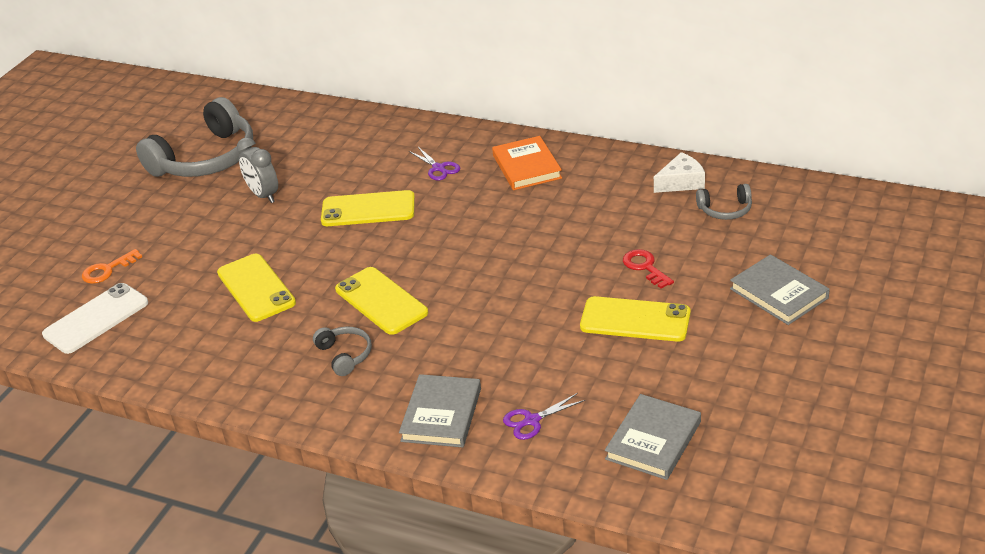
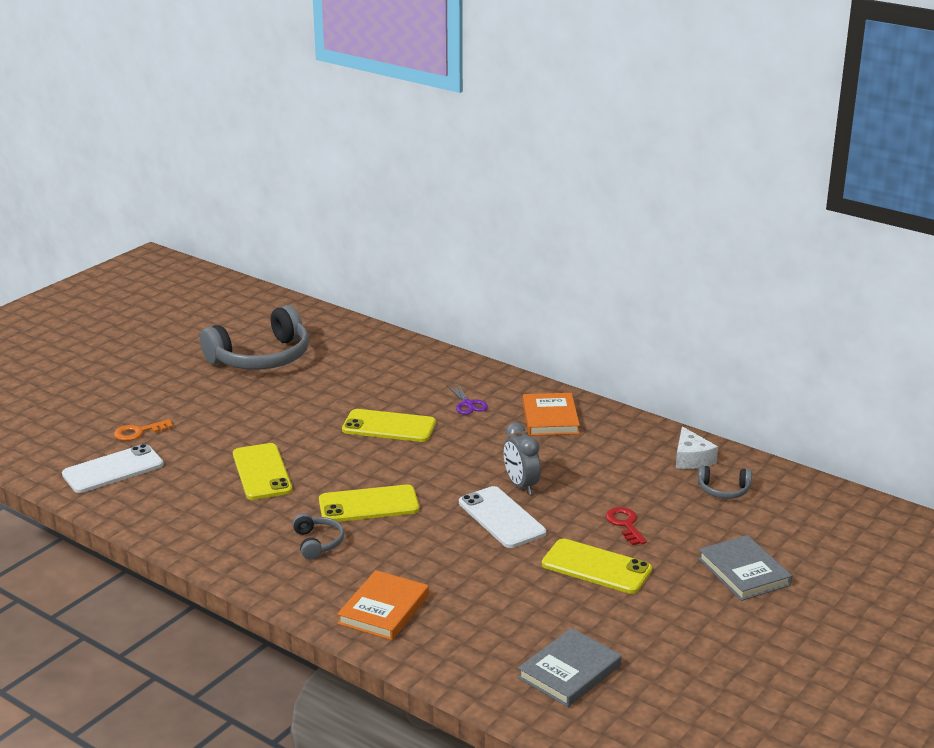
camera: 10 degrees right, 10 degrees down
(263, 195) = (300, 397): grey clock -> grey clock (521, 485)
(381, 301) = (368, 505): yellow phone -> yellow phone turned 75 degrees counterclockwise
(441, 414) = (384, 609): grey book -> orange book
(520, 286) = (501, 518): none -> white phone
(531, 421) = (464, 631): purple scissors -> none
(681, 182) = (691, 458): white cheese -> white cheese turned 90 degrees clockwise

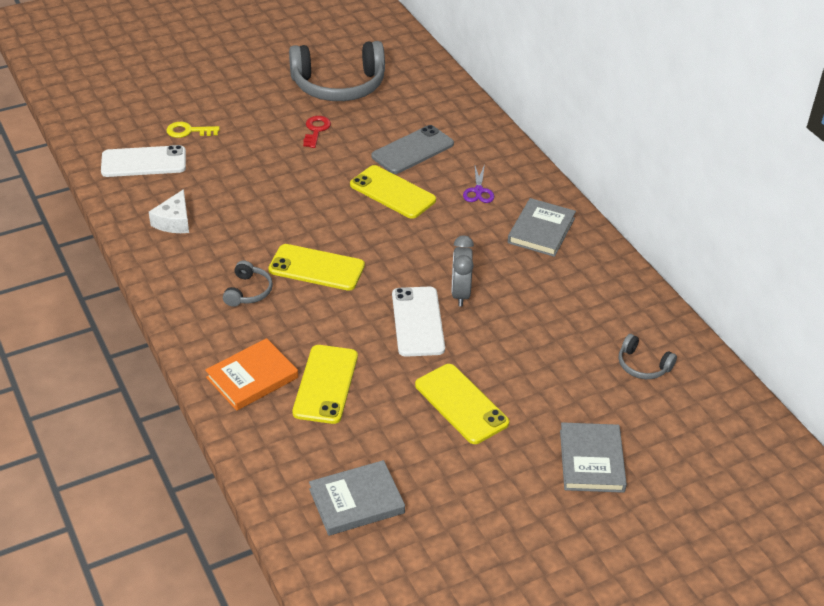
camera: 25 degrees right, 15 degrees up
(138, 432) = (188, 131): orange key -> yellow key
(262, 472) = (255, 204): yellow phone -> yellow phone (326, 384)
(378, 389) = (412, 150): none -> grey phone
(550, 418) = (541, 230): orange book -> grey book
(625, 524) = (522, 369): red key -> red key (316, 130)
(691, 458) = (639, 320): white cheese -> white cheese (174, 221)

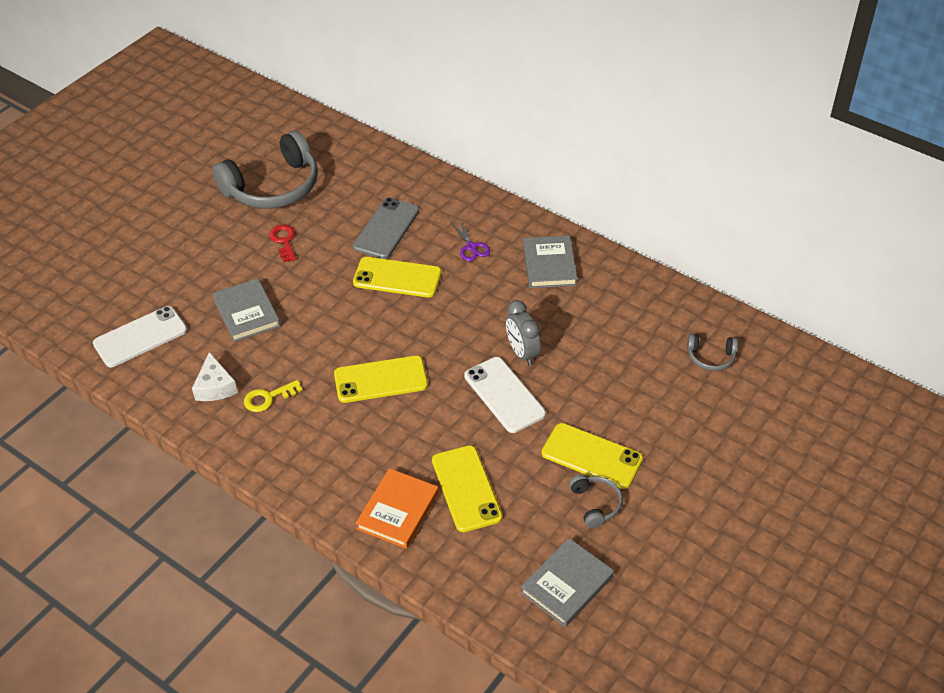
camera: 25 degrees left, 5 degrees up
(188, 131) = (161, 288): yellow key -> yellow key (268, 398)
(248, 291) = (335, 428): grey headphones -> grey headphones (596, 504)
(591, 461) = (727, 460): grey book -> grey book (247, 313)

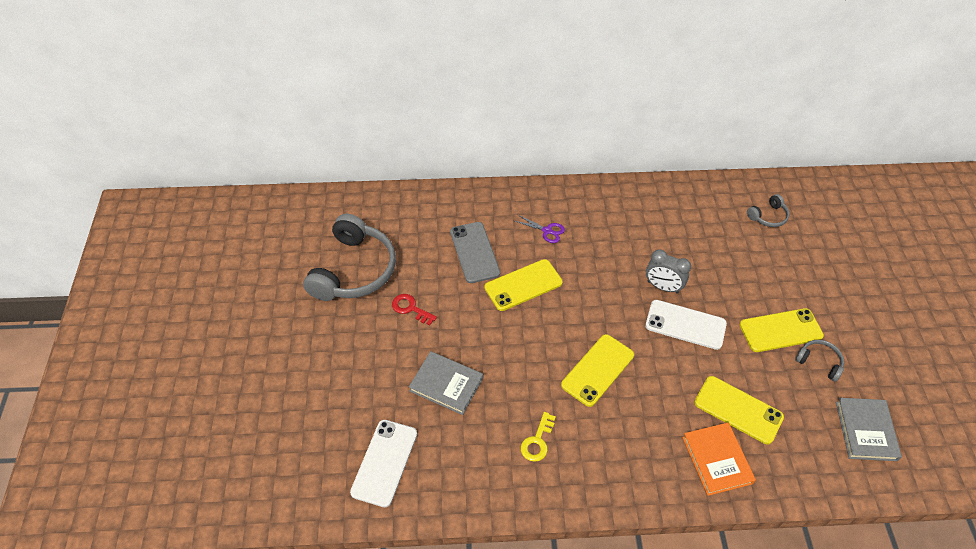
camera: 40 degrees left, 5 degrees up
(215, 386) = (489, 461): white cheese -> none
(549, 265) = (609, 213): grey book -> none

